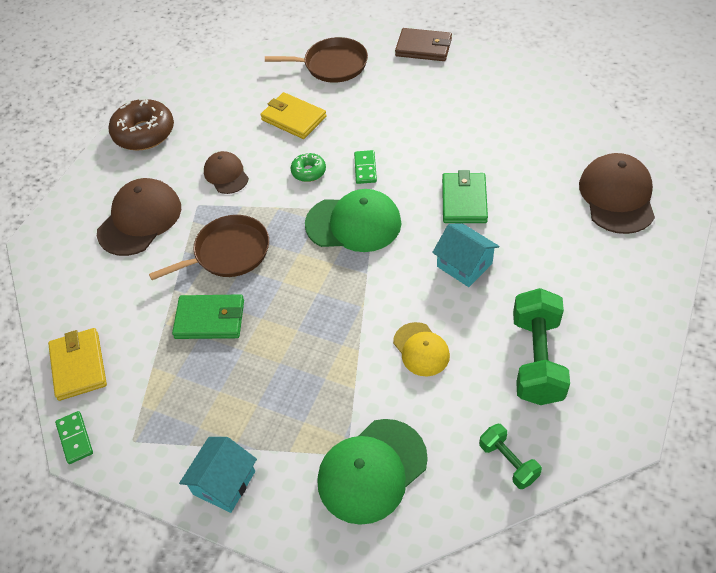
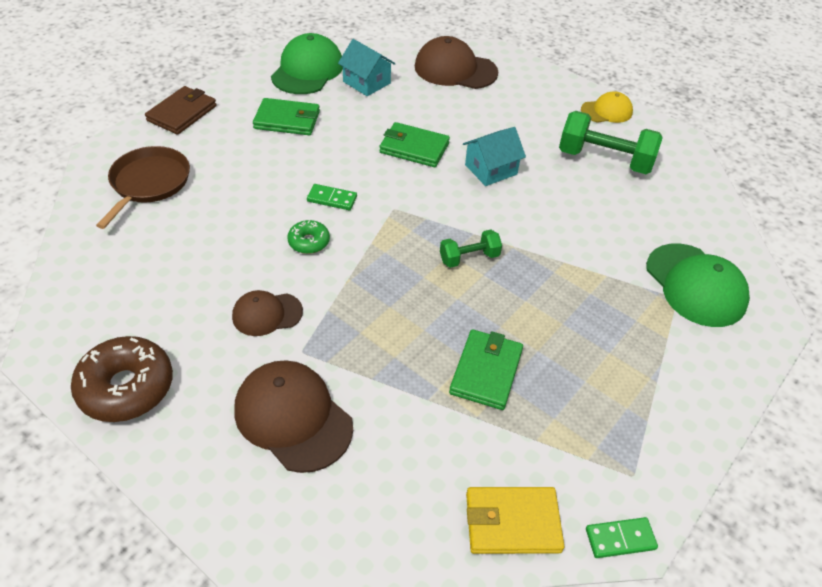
camera: 80 degrees left, 5 degrees down
(224, 482) = (696, 398): turquoise house -> turquoise house (366, 82)
(228, 252) = (395, 336): brown pan -> none
(293, 118) = (213, 234): yellow wallet -> none
(353, 224) = (404, 226): green cap -> green cap (307, 70)
(421, 349) = (575, 221): yellow cap -> yellow cap (606, 111)
(452, 107) = (287, 120): none -> green wallet
(508, 462) = (697, 203): green dumbbell -> green dumbbell (469, 258)

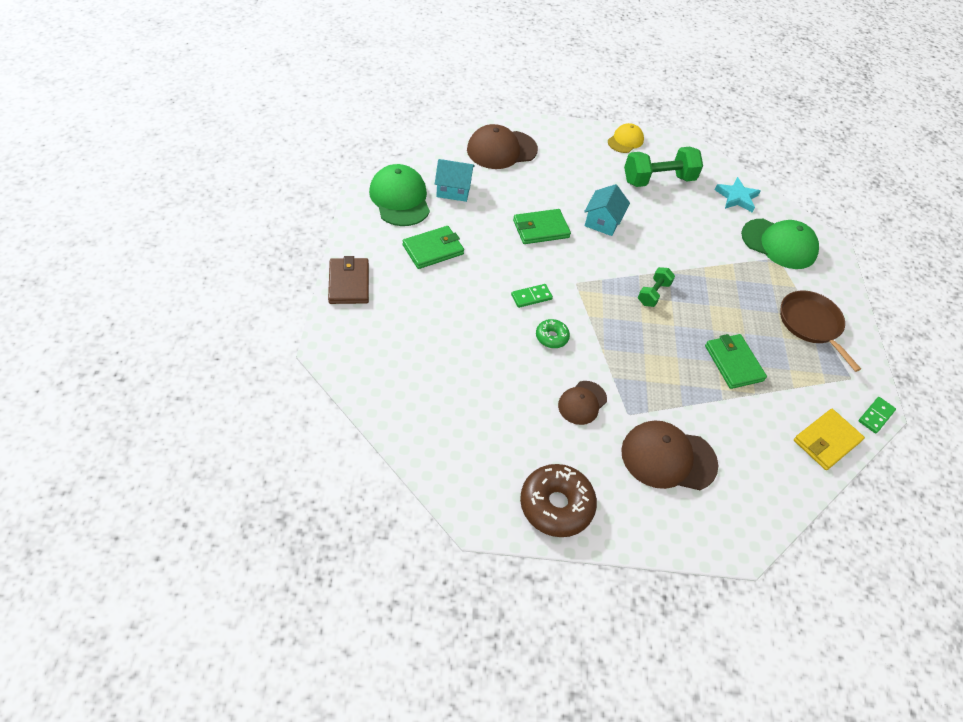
camera: 40 degrees left, 5 degrees up
(149, 183) = (394, 354): brown pan -> brown pan (811, 324)
(690, 215) = (736, 197): none -> turquoise star

